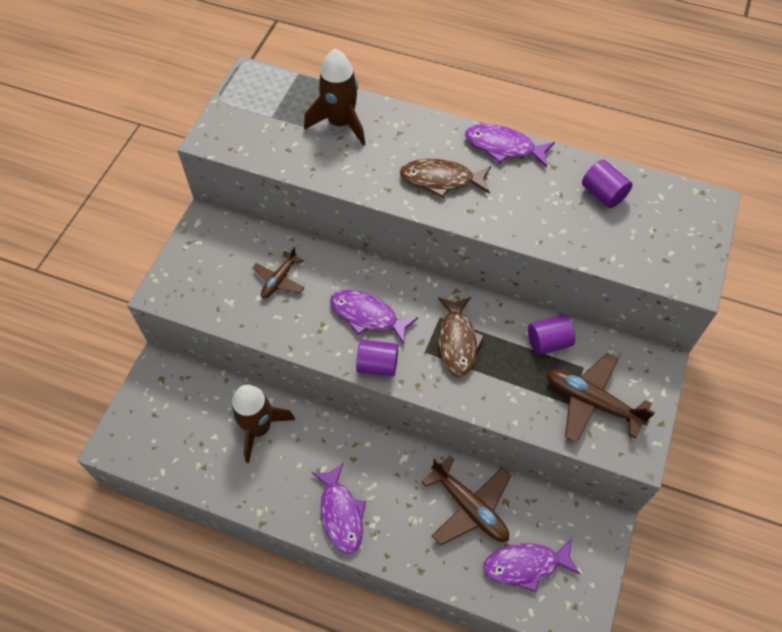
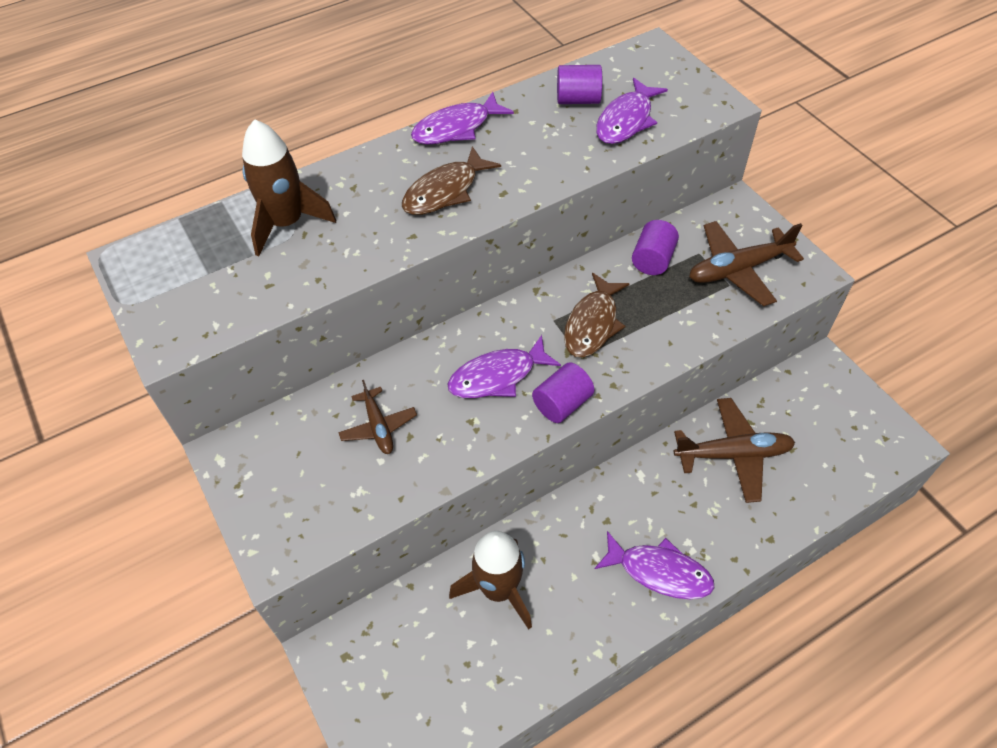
camera: 50 degrees left, 5 degrees down
(457, 341) = (592, 324): brown fish -> brown fish turned 75 degrees clockwise
(525, 565) = (822, 448): purple fish -> purple fish (626, 120)

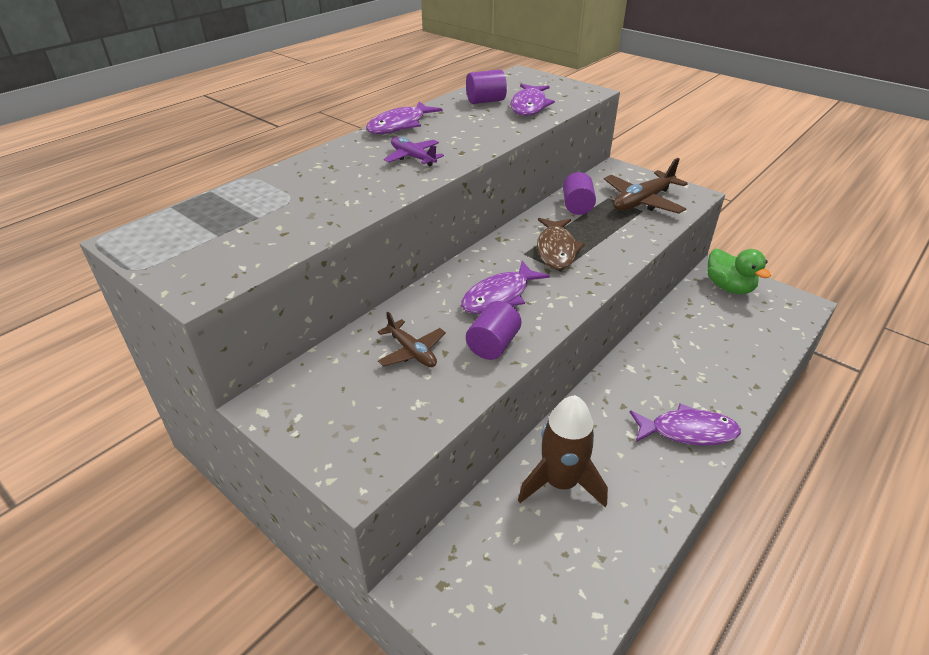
camera: 20 degrees left, 15 degrees down
(287, 223) = (281, 194): brown rocket -> none
(445, 191) = (413, 157): brown fish -> purple plane
(562, 404) = (564, 302): purple cylinder -> purple cylinder (493, 345)
(733, 454) = (692, 337): brown plane -> none
(822, 394) = (729, 287): none -> green duck

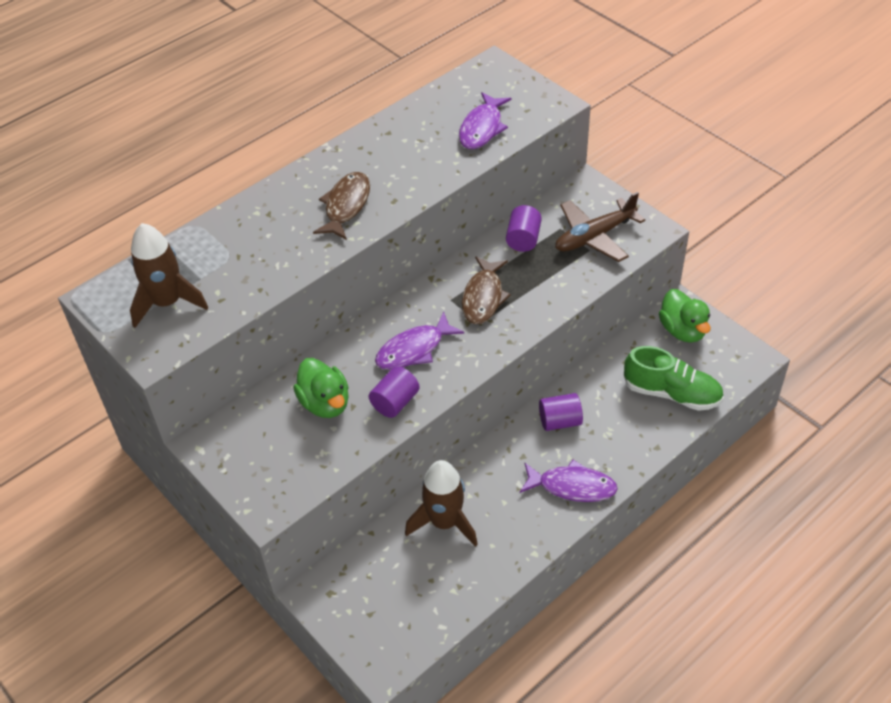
camera: 10 degrees right, 10 degrees up
(218, 239) = (167, 303): none -> brown rocket
(400, 125) = (342, 153): purple fish -> none
(412, 352) = (325, 403): brown plane -> green duck
(413, 157) = (346, 206): purple plane -> brown fish
(485, 101) = (439, 116): purple cylinder -> purple cylinder (560, 421)
(746, 338) = (672, 393): none -> green shoe

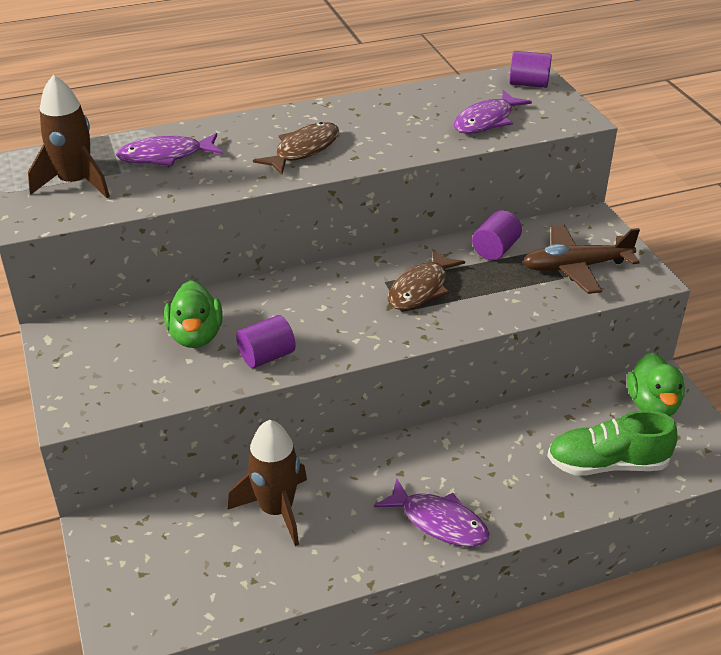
camera: 20 degrees right, 10 degrees down
(414, 349) = (318, 315): purple fish -> purple fish (166, 156)
(560, 421) = (461, 451): purple cylinder -> purple cylinder (528, 84)
(672, 393) = (607, 464): green shoe -> green shoe turned 135 degrees clockwise

